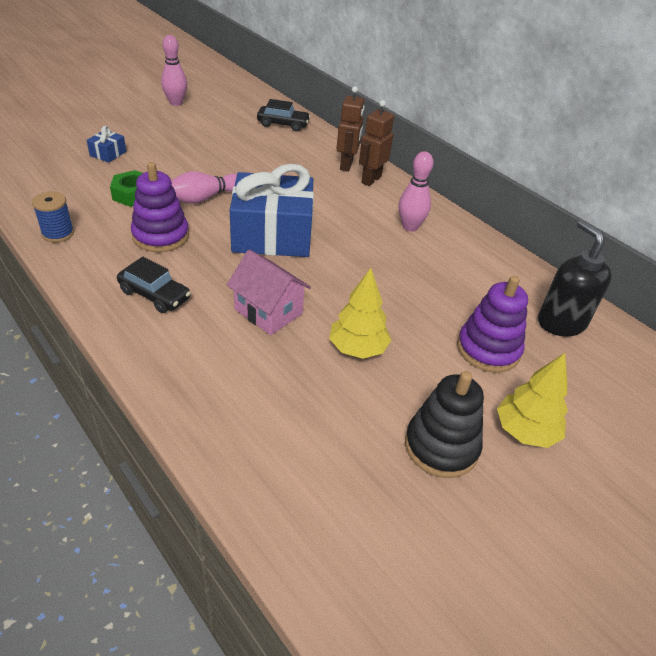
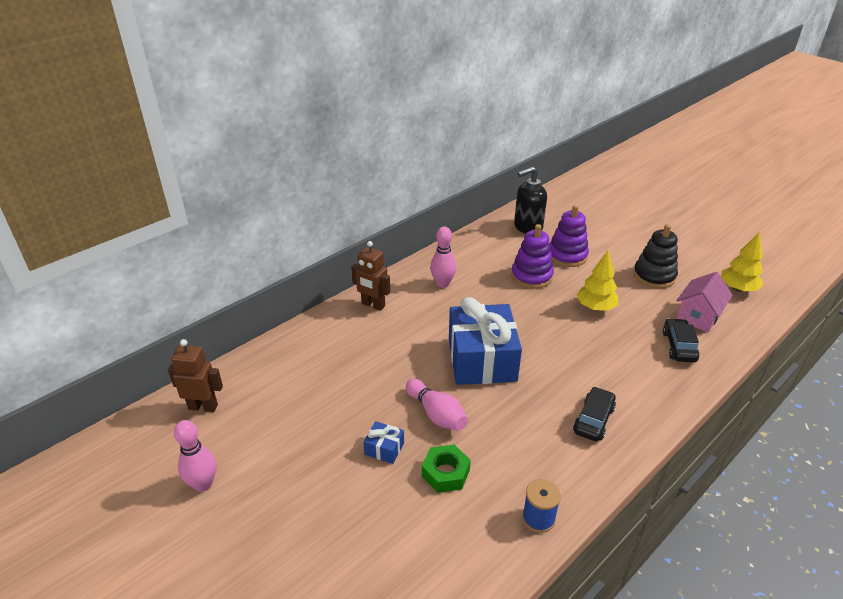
camera: 90 degrees left, 5 degrees down
(108, 154) = (360, 523): blue gift -> blue gift (384, 448)
(161, 236) = (511, 434): purple stacking toy -> purple stacking toy (531, 276)
(268, 311) = (580, 352): pink house -> pink house (698, 316)
(283, 124) = (263, 372): black car -> black car (679, 346)
(346, 165) = (348, 320): brown robot -> brown robot (203, 407)
(525, 431) = (625, 248): yellow tree -> yellow tree (738, 288)

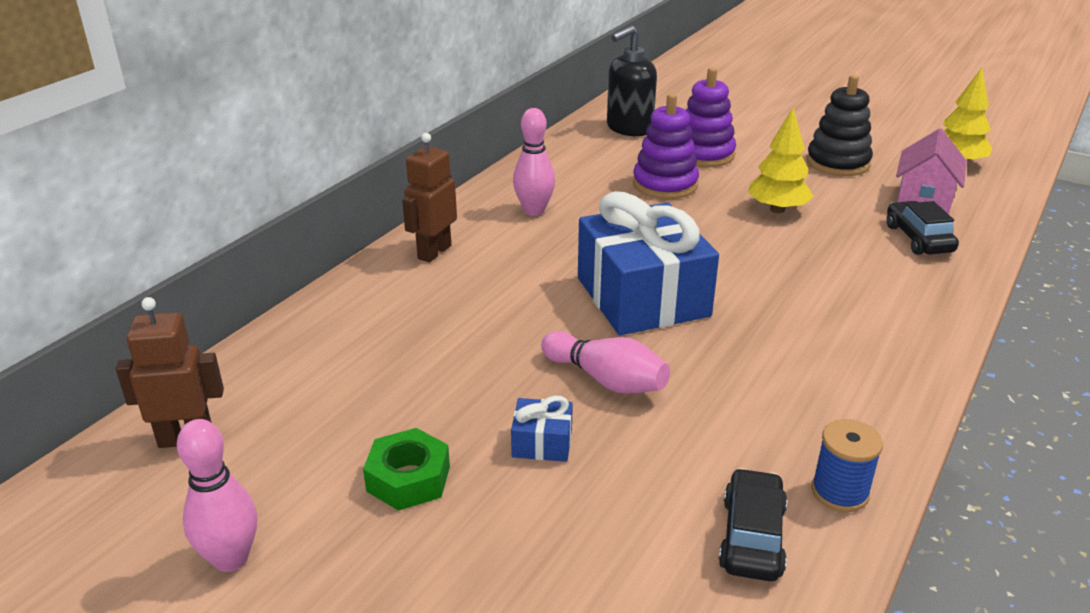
camera: 15 degrees left, 5 degrees down
(373, 305) = (434, 252): brown robot -> brown robot turned 105 degrees clockwise
(445, 473) = (660, 458): green nut -> green nut (408, 479)
(593, 420) = (850, 346): black car -> black car (752, 537)

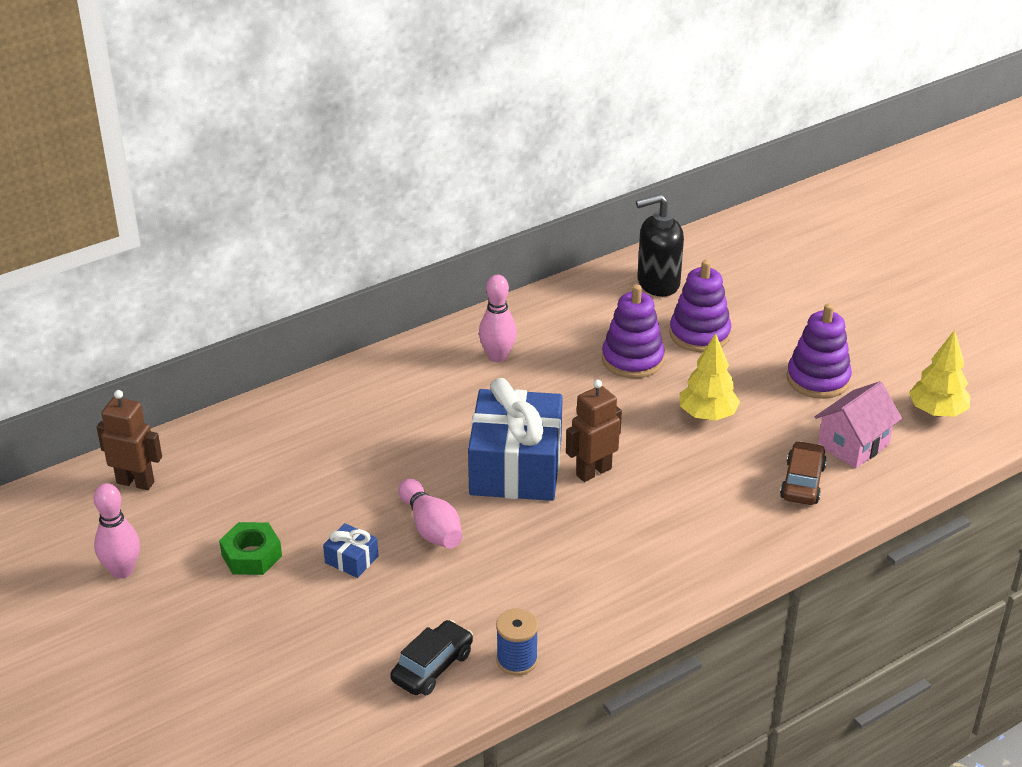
camera: 25 degrees right, 5 degrees up
(434, 252) = (389, 376): brown robot -> brown robot (593, 471)
(837, 163) = (818, 379): black stacking toy -> purple stacking toy
(918, 239) = (802, 482): black car -> brown car

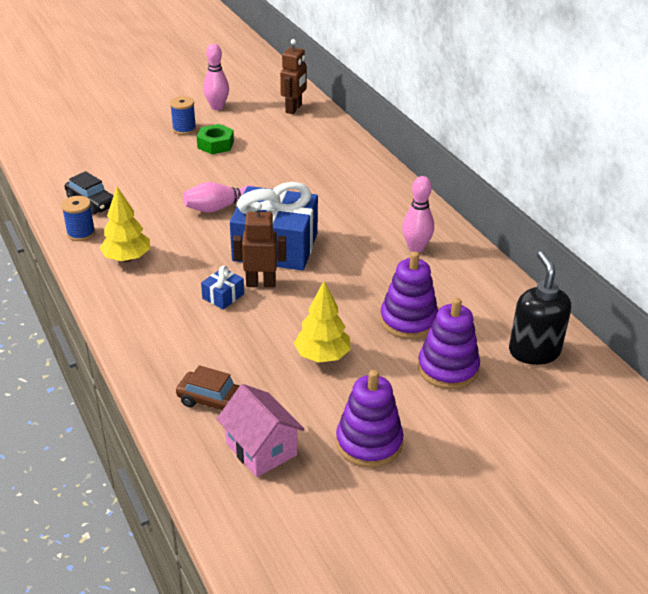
camera: 95 degrees right, 0 degrees up
(200, 599) = (184, 129): none -> blue spool
(351, 559) = (199, 177): blue gift -> blue gift (223, 296)
(593, 471) = (261, 283): brown robot -> brown robot turned 60 degrees counterclockwise
(937, 412) = (302, 532): yellow tree -> yellow tree (127, 258)

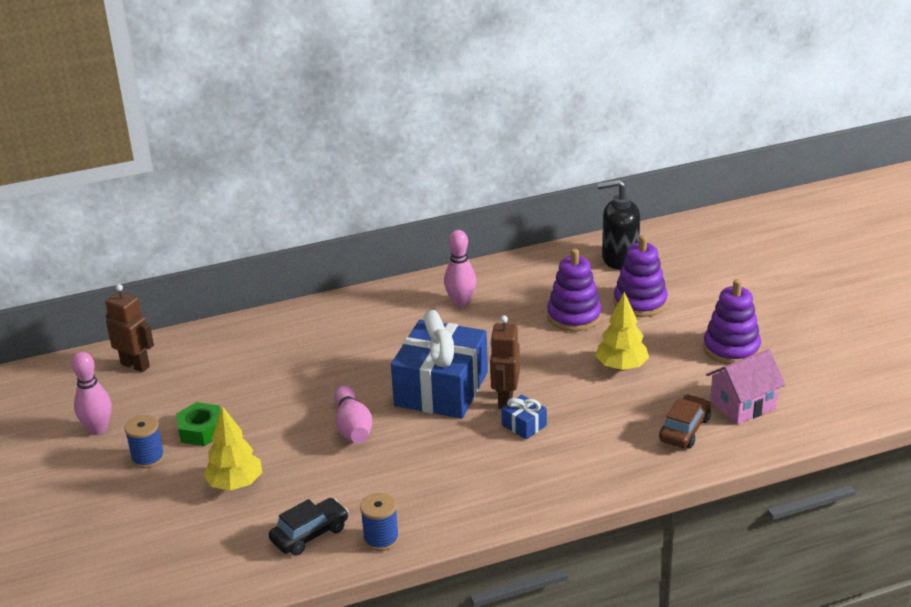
camera: 80 degrees left, 5 degrees down
(127, 258) = (442, 497): yellow tree -> yellow tree (235, 484)

